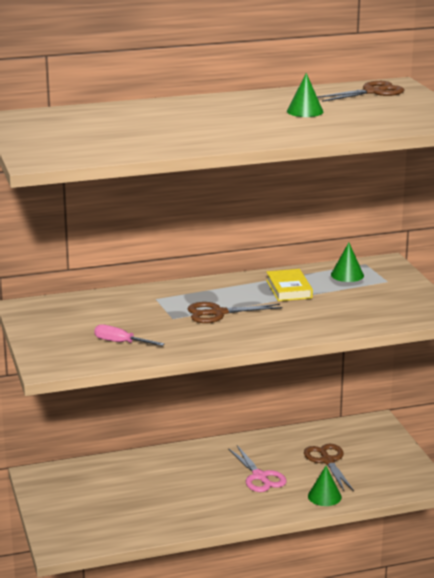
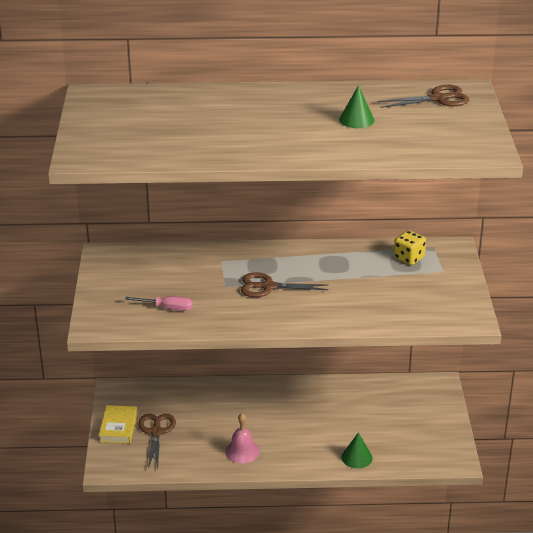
camera: 15 degrees right, 10 degrees up
(120, 342) = (167, 308): pink screwdriver -> pink screwdriver turned 150 degrees clockwise
(201, 509) = (242, 451): none -> pink bell
(259, 477) = (307, 426): pink scissors -> none
(288, 289) = (346, 267): yellow book -> yellow book (118, 427)
(327, 461) = (376, 419): brown scissors -> brown scissors (156, 432)
(347, 275) = (409, 258): green cone -> yellow dice

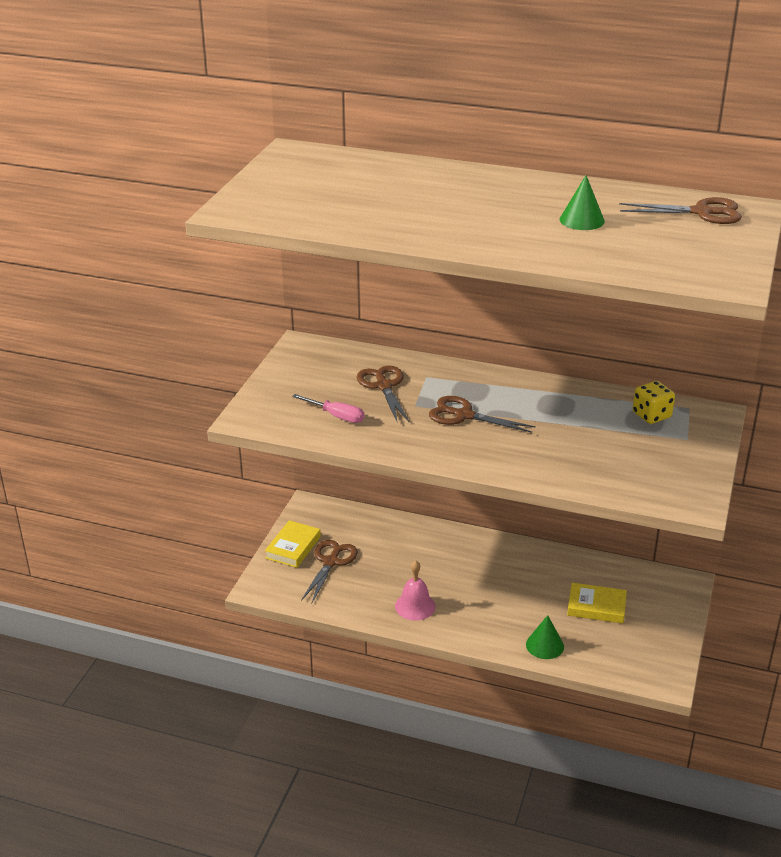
camera: 20 degrees right, 0 degrees up
(192, 275) = (384, 386): none -> brown scissors
(382, 418) = (596, 606): none -> yellow book

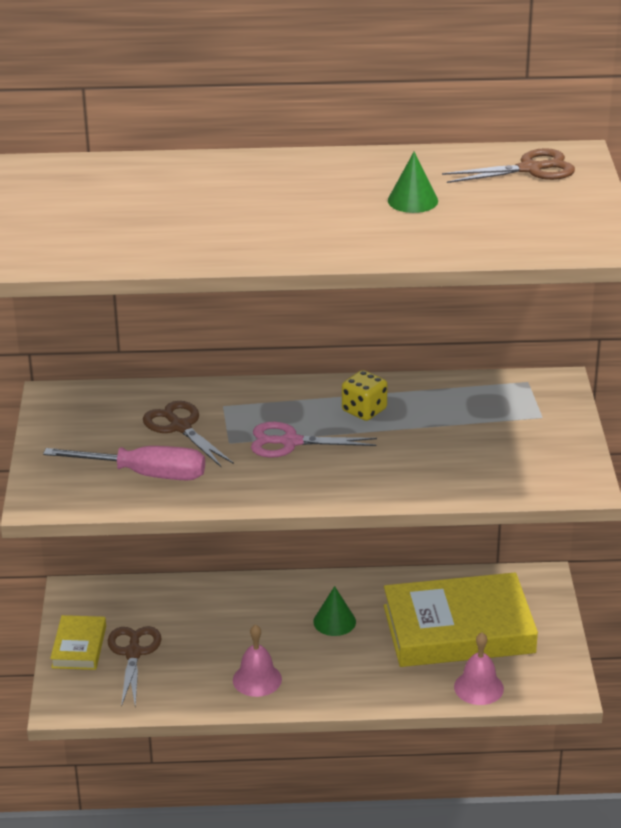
camera: 20 degrees left, 0 degrees up
(336, 416) = (145, 474): pink screwdriver -> pink screwdriver, size x1.66
(464, 415) = (290, 442): brown scissors -> pink scissors
(545, 645) = (421, 686): green cone -> green cone (334, 621)
(592, 659) = (478, 687): none -> pink bell
(596, 606) = (458, 629): yellow book -> yellow book, size x2.11
(651, 415) = (493, 398): yellow dice -> yellow dice (364, 410)

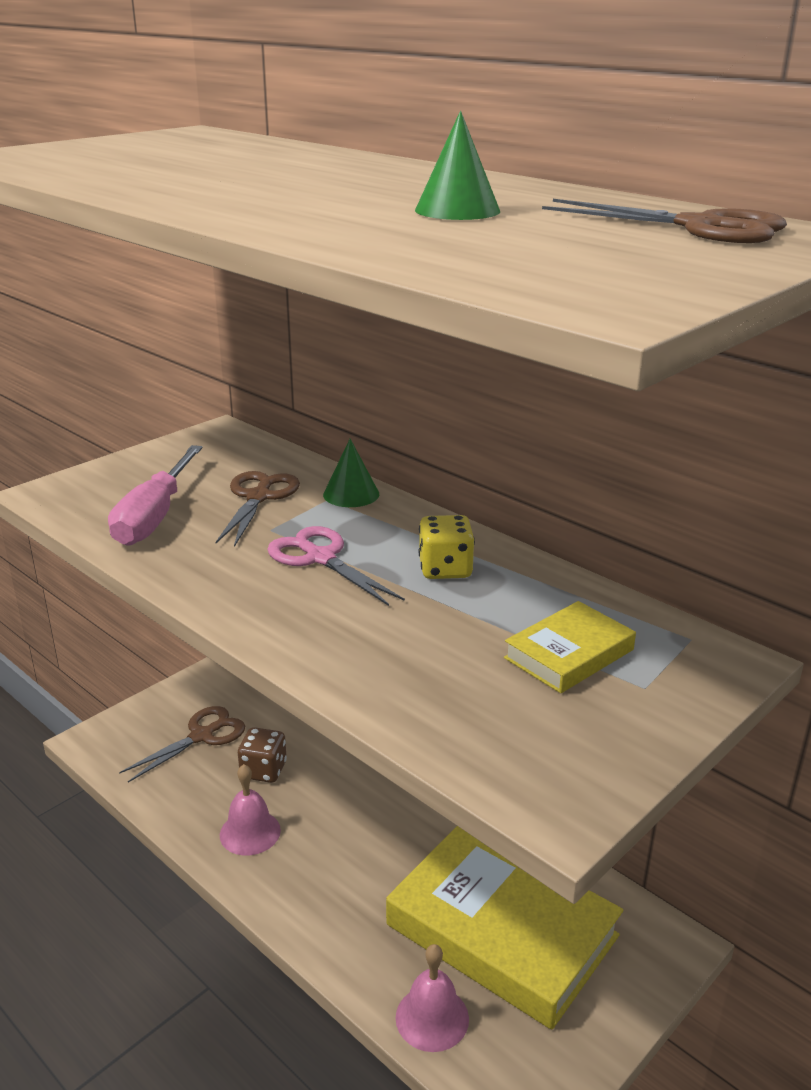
camera: 45 degrees right, 5 degrees down
(79, 647) = (176, 703): yellow book -> yellow book (569, 654)
(145, 474) = (155, 517): pink screwdriver -> pink screwdriver turned 45 degrees clockwise
(208, 644) = (263, 770): none -> brown dice
(334, 621) = (394, 828): green cone -> green cone (351, 494)

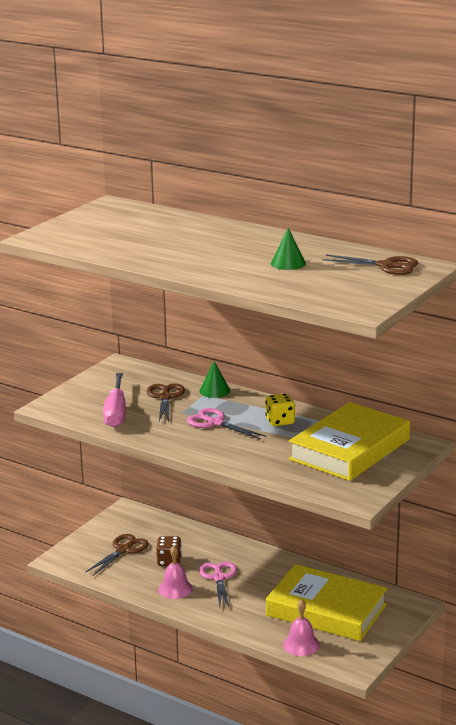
camera: 10 degrees left, 5 degrees down
(332, 820) = (219, 578): none -> pink scissors
(569, 654) = (349, 449): yellow book -> yellow book, size x2.11

